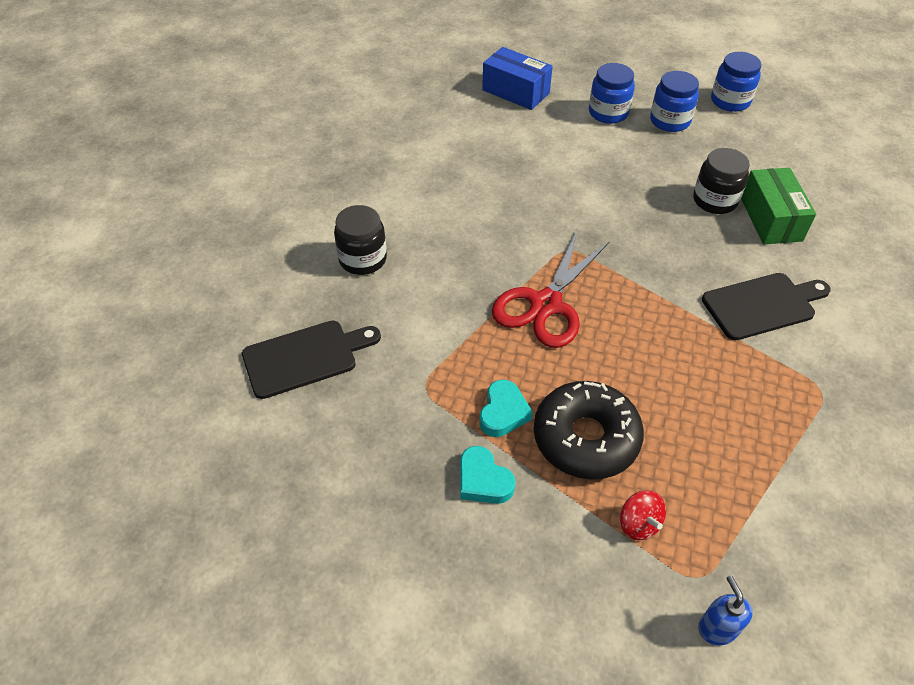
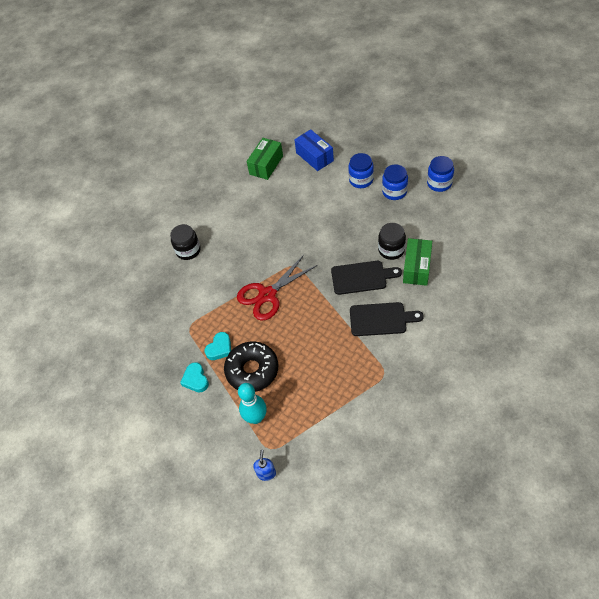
camera: 25 degrees right, 5 degrees up
(305, 358) = (141, 299): black cutting board -> black cutting board (361, 277)
(441, 113) = (266, 165): none -> green box
(639, 524) = (256, 417): red spinning top -> turquoise bowling pin

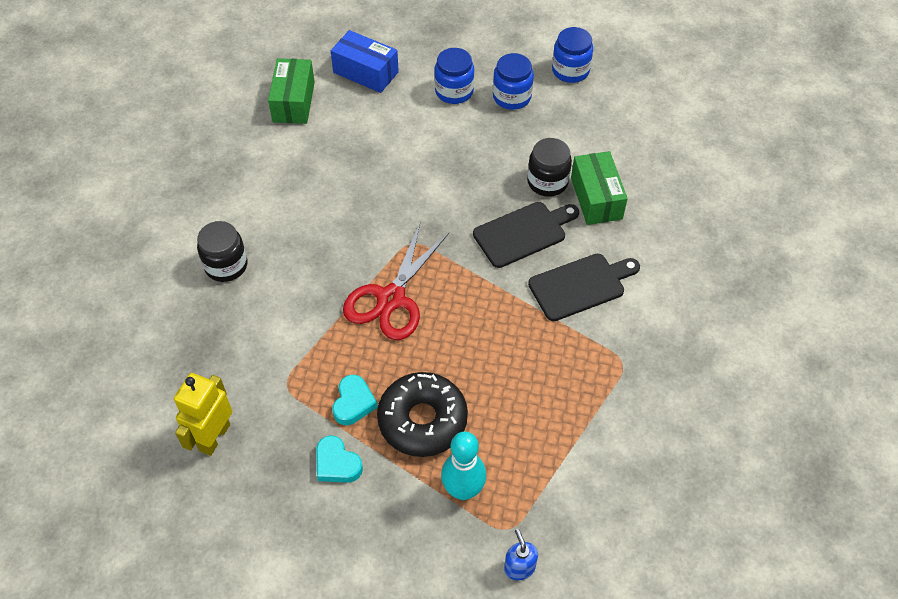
camera: 30 degrees left, 0 degrees up
(140, 344) = (214, 437): none -> yellow robot

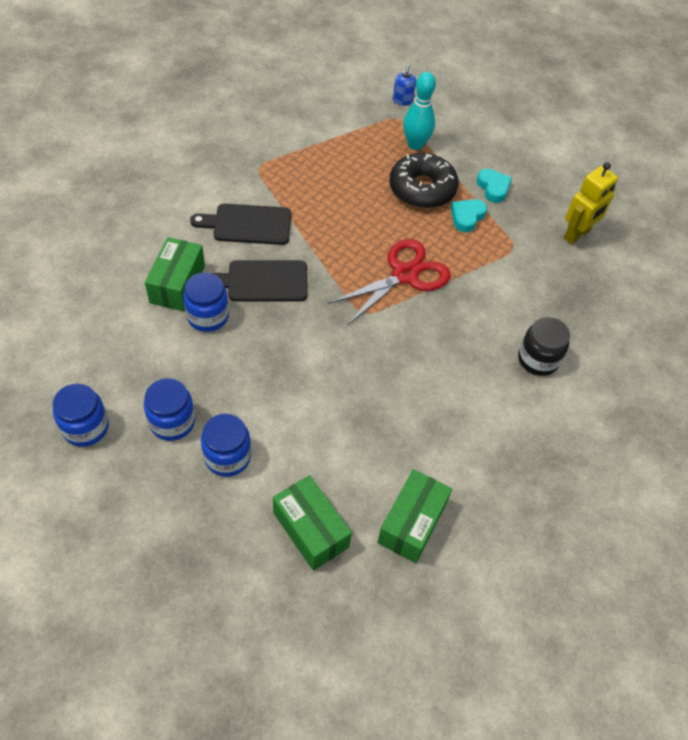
camera: 160 degrees left, 0 degrees up
(366, 72) = (310, 530): blue box -> green box
(547, 182) = (208, 316): black jar -> blue jar

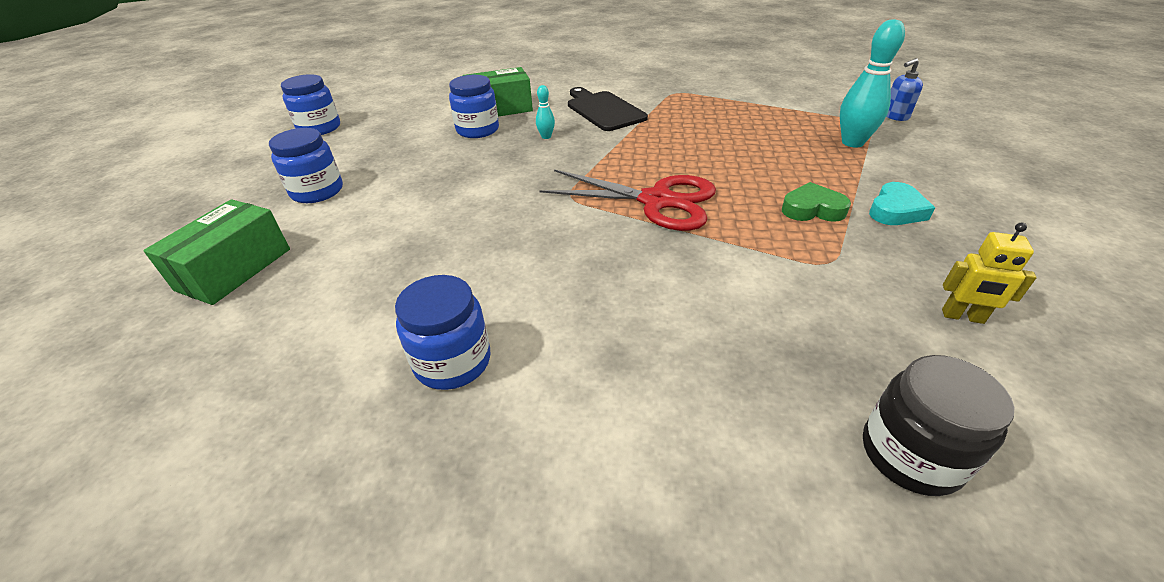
camera: 65 degrees right, 15 degrees down
(172, 422) = (345, 155): blue jar -> blue jar (452, 361)
(263, 281) = (546, 137): black cutting board -> turquoise bowling pin
(412, 523) = (263, 345): green box -> none
(422, 189) = (799, 167): black donut -> none
(467, 217) = (812, 209): turquoise heart -> green heart
(538, 359) = (653, 367): black jar -> black jar (910, 454)
(577, 235) = (962, 316): yellow robot -> yellow robot, size x0.61

